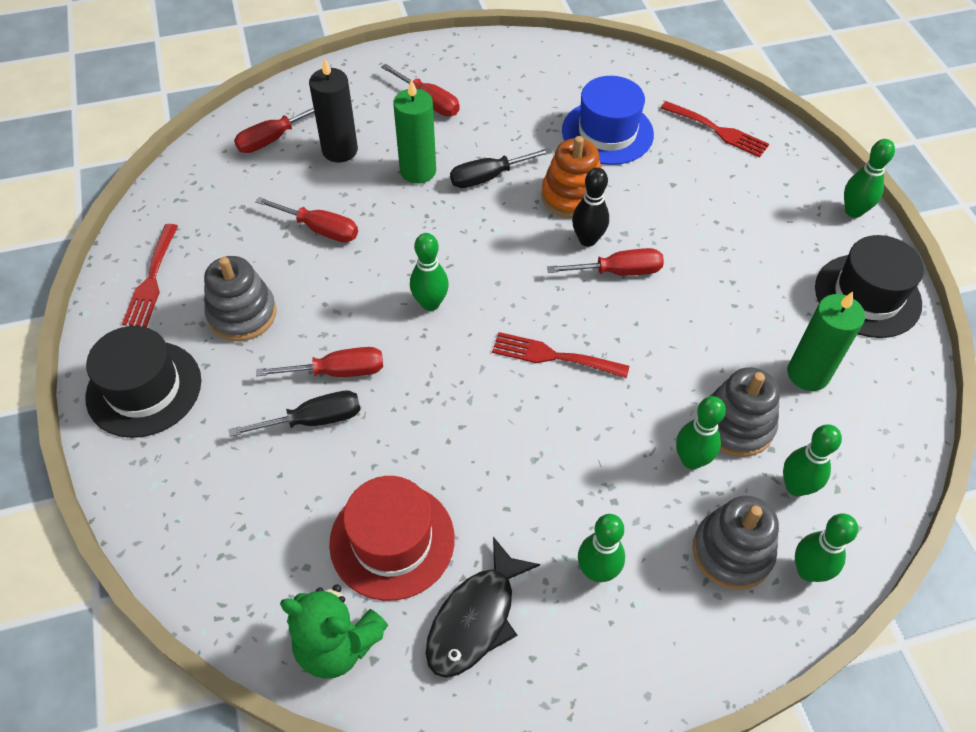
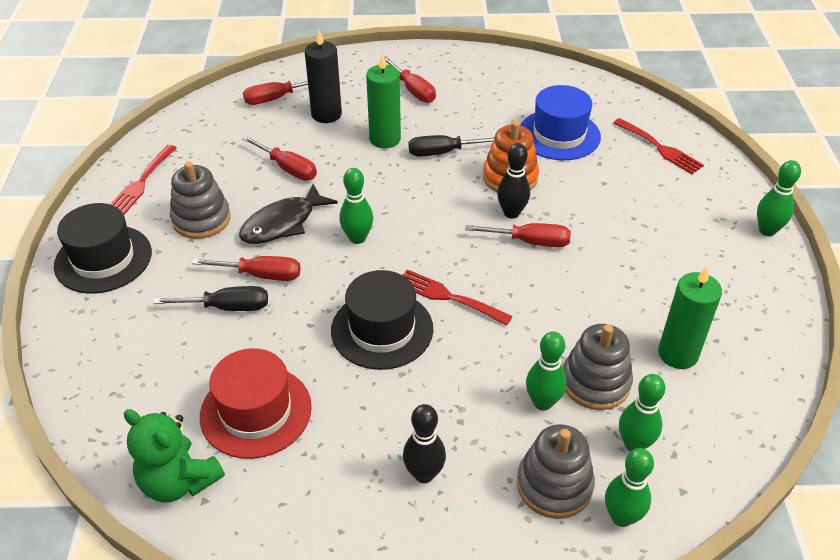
camera: 15 degrees right, 10 degrees down
(475, 618) = (303, 488): black fish -> black fish (283, 223)
(597, 571) = (424, 474): green bowling pin -> black bowling pin
(867, 296) = (757, 301): black hat -> black hat (382, 329)

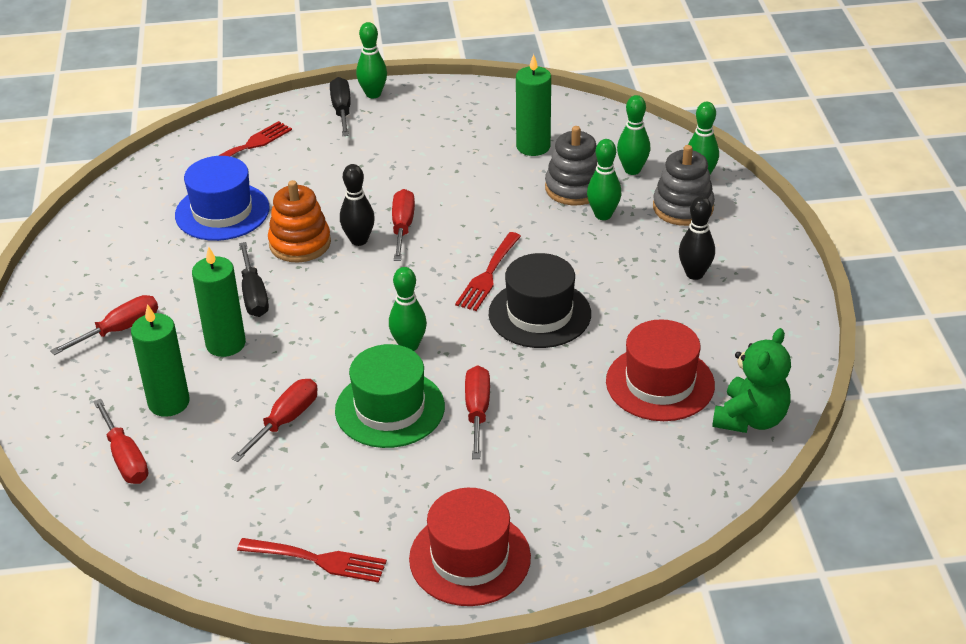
camera: 95 degrees left, 5 degrees down
(103, 259) = (470, 558): black hat -> red hat
(201, 219) = (388, 482): grey stacking toy -> none
(227, 307) = (530, 429): black screwdriver -> black screwdriver (342, 110)
(283, 223) = (390, 408): black fish -> green hat
(326, 114) = (169, 402): black candle -> green candle

